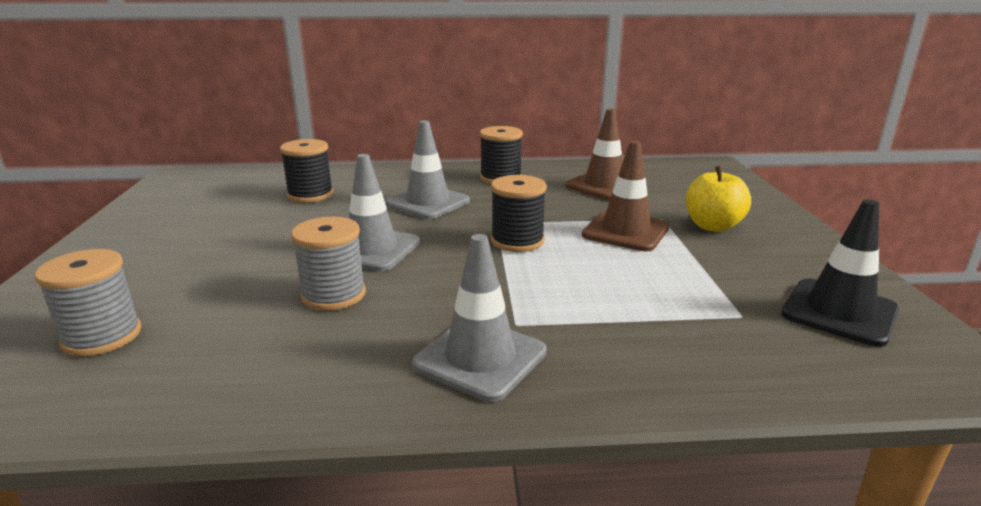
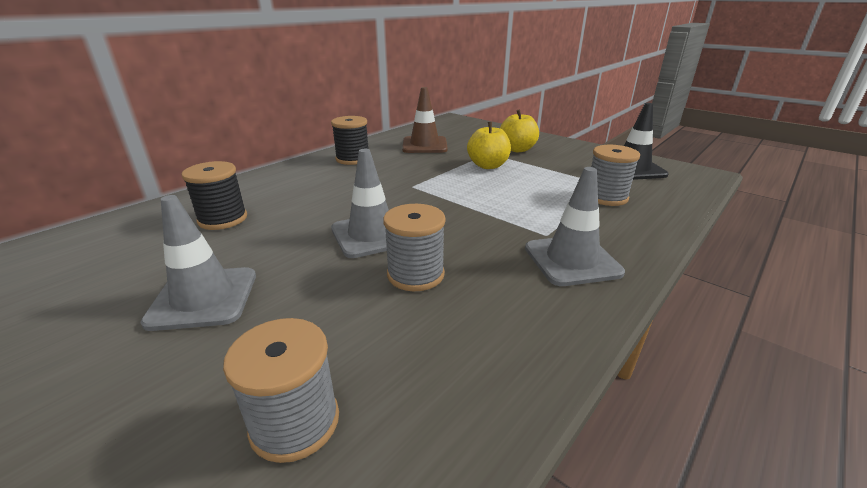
camera: 45 degrees left, 5 degrees up
(428, 203) = (339, 190): grey traffic cone -> grey traffic cone (203, 298)
(517, 241) = (448, 192): black spool -> none
(625, 231) = (488, 166): brown traffic cone -> yellow apple
(693, 324) = (606, 197): none -> grey spool

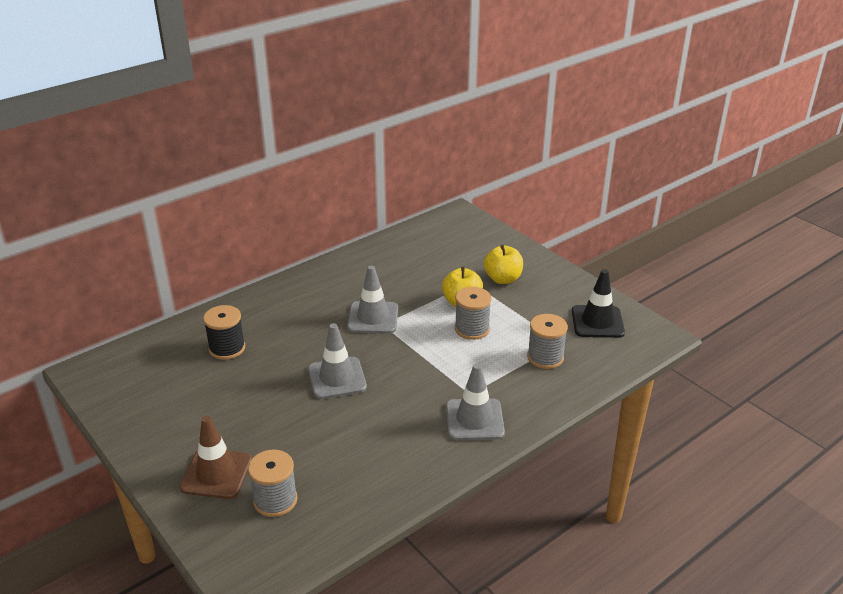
camera: 10 degrees right, 5 degrees up
(203, 298) = (222, 420): grey traffic cone -> grey traffic cone (373, 318)
(353, 159) = (338, 279): black spool -> none
(415, 274) = (359, 418): grey spool -> grey spool (472, 329)
(424, 145) = (412, 262): brown traffic cone -> brown traffic cone (216, 474)

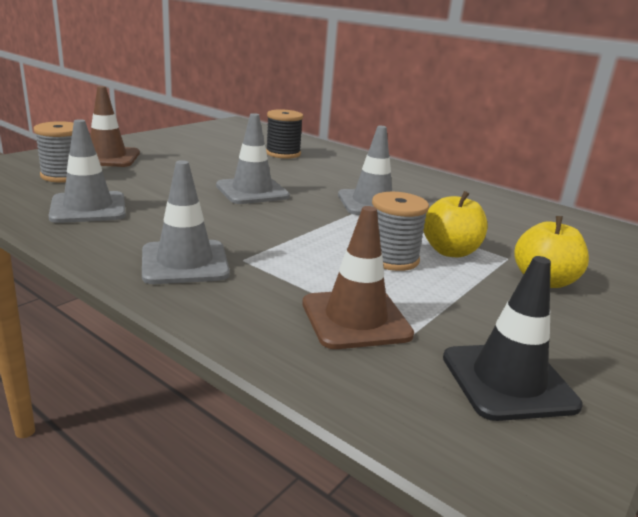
camera: 75 degrees right, 10 degrees down
(367, 475) = (88, 208): none -> grey traffic cone
(545, 357) = (355, 319): grey spool -> brown traffic cone

